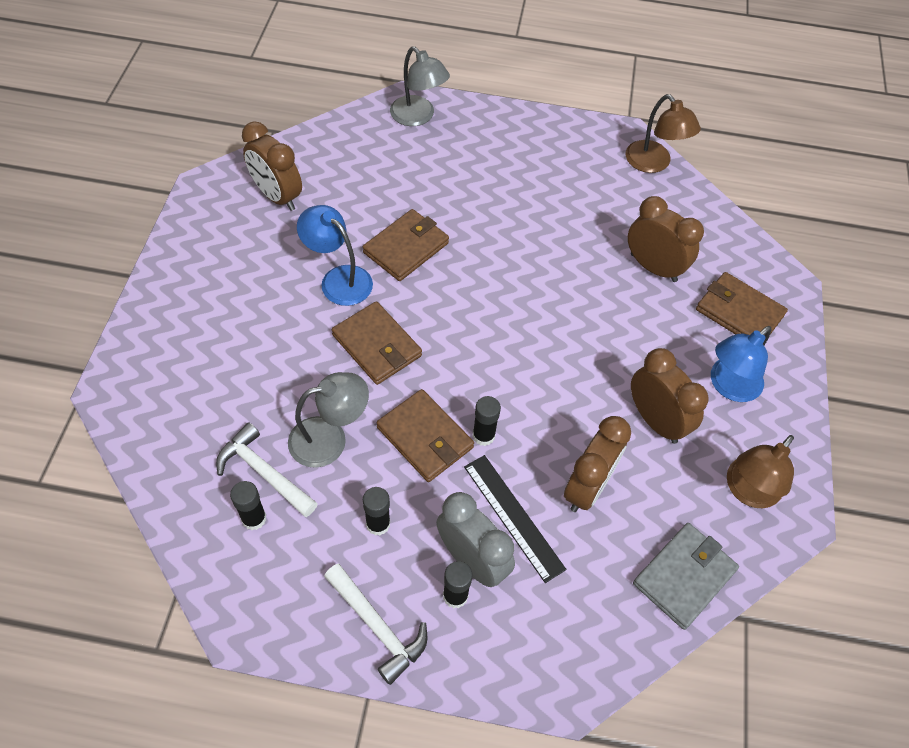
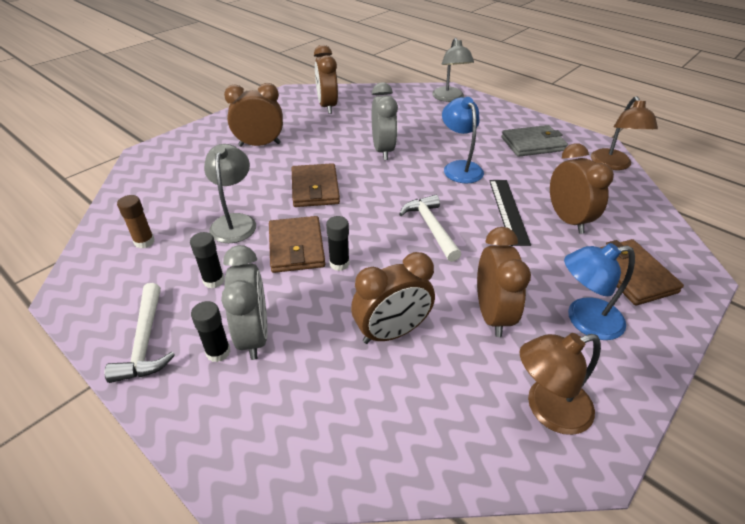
camera: 35 degrees right, 15 degrees down
(249, 305) = (259, 144): none -> brown clock
(254, 518) = (144, 242): black glue stick -> brown glue stick
(264, 472) = (177, 222): white hammer -> white hammer (431, 227)
(329, 438) = (235, 222): grey lamp -> grey lamp turned 105 degrees counterclockwise
(338, 279) = (325, 150): blue lamp -> blue lamp (459, 167)
(406, 248) = (383, 150): brown wallet -> grey clock
(513, 517) = (313, 323): black ruler -> black ruler (508, 210)
(684, 576) = (425, 446): grey wallet -> grey wallet (533, 144)

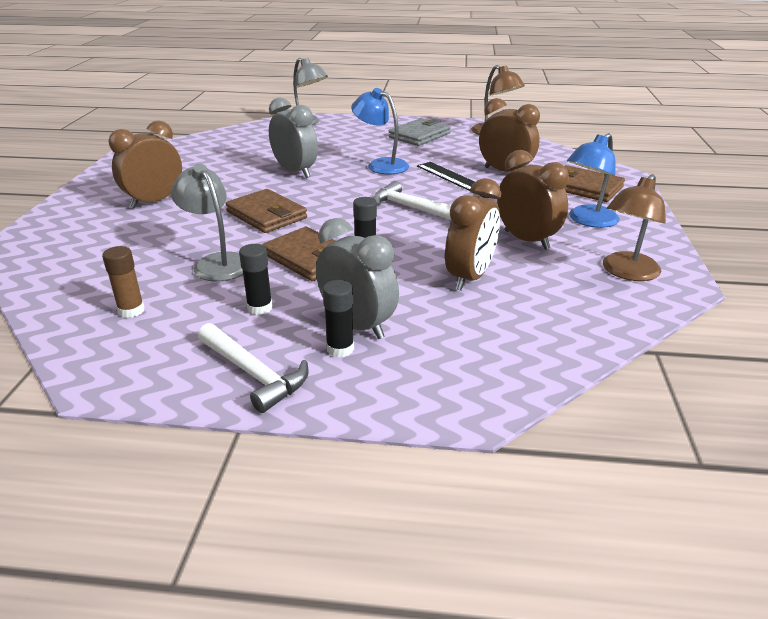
camera: 35 degrees left, 10 degrees down
(327, 106) = (189, 156): brown clock -> none

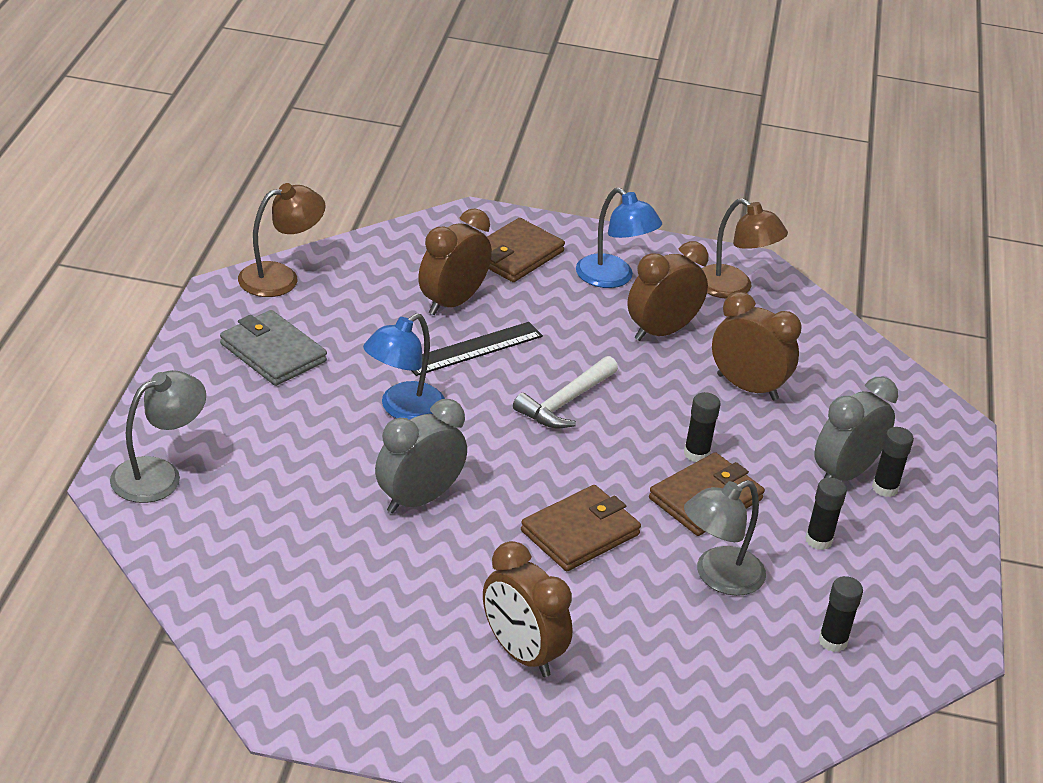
camera: 90 degrees left, 5 degrees up
(131, 310) = (832, 641): brown glue stick -> black glue stick
(253, 374) = (930, 545): white hammer -> none

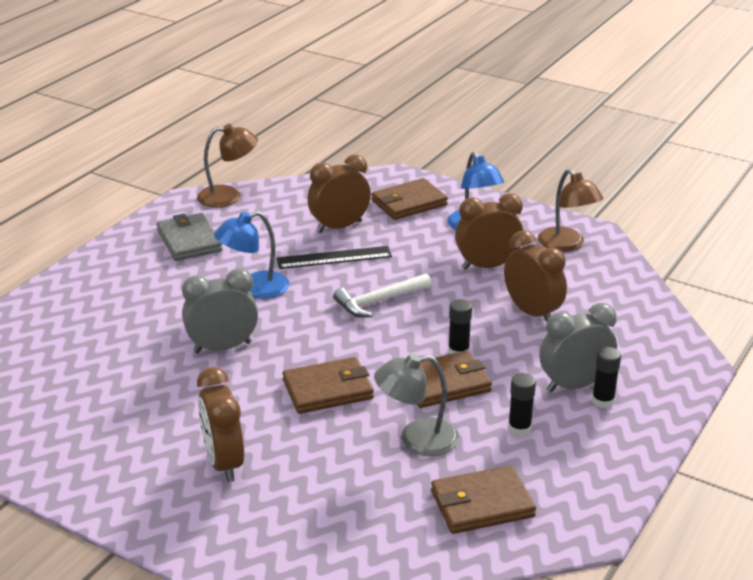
camera: 25 degrees right, 5 degrees down
(159, 474) = (56, 303): grey lamp -> none
(832, 641) = (482, 504): black glue stick -> brown wallet

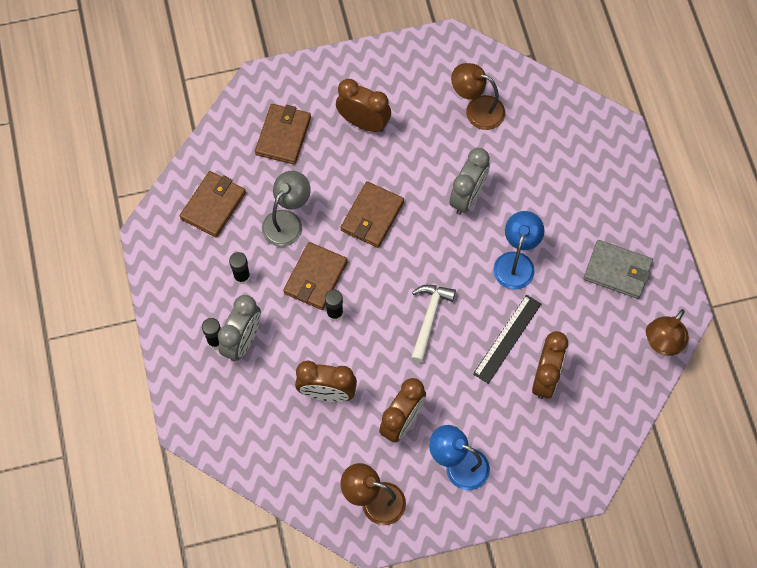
camera: 135 degrees right, 35 degrees up
(105, 397) = (477, 109): none -> brown lamp
(409, 203) = (534, 455): brown wallet -> brown wallet (283, 135)

